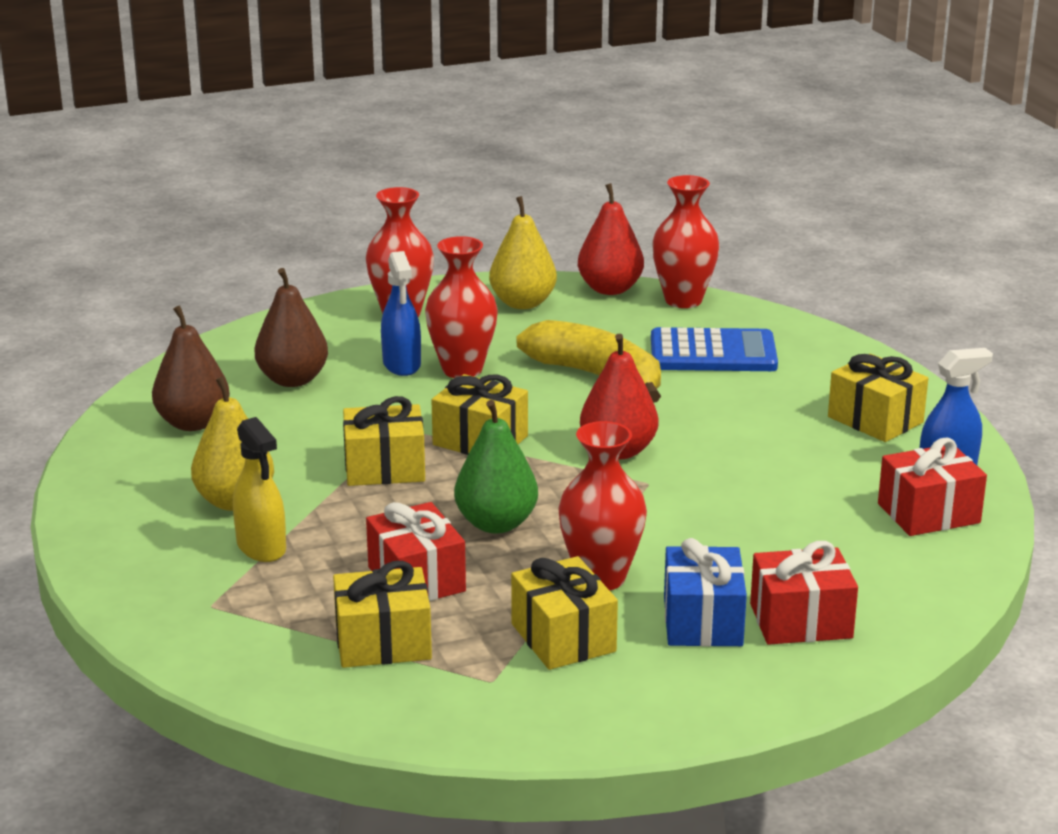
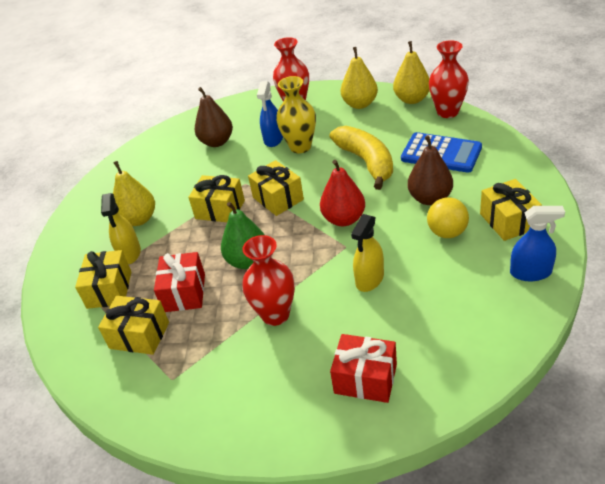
camera: 30 degrees right, 15 degrees up
(193, 423) = (155, 164): brown pear -> brown pear (430, 198)
(462, 370) = (300, 147): red vase -> yellow vase
(563, 638) = (227, 356): yellow gift -> yellow gift (109, 290)
(610, 289) = (412, 99): red pear -> yellow pear
(702, 621) = (309, 364): blue gift -> none
(718, 514) = (369, 279): none -> yellow spray bottle
(795, 444) = (447, 232): none -> yellow ball
(928, 513) = (498, 306): red gift -> none

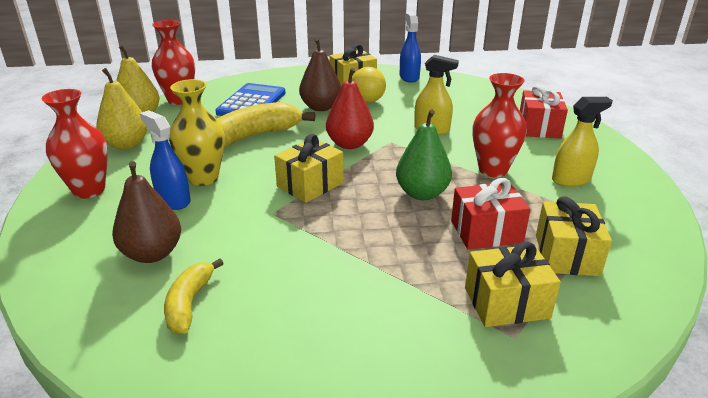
camera: 105 degrees left, 10 degrees down
(130, 253) = (428, 298): yellow spray bottle -> yellow spray bottle (571, 180)
(139, 219) = (347, 306): yellow pear -> none
(168, 162) = (189, 303): none -> yellow banana
(220, 209) = (328, 226): yellow gift -> none
(273, 139) = (173, 200): blue spray bottle -> blue spray bottle turned 135 degrees counterclockwise

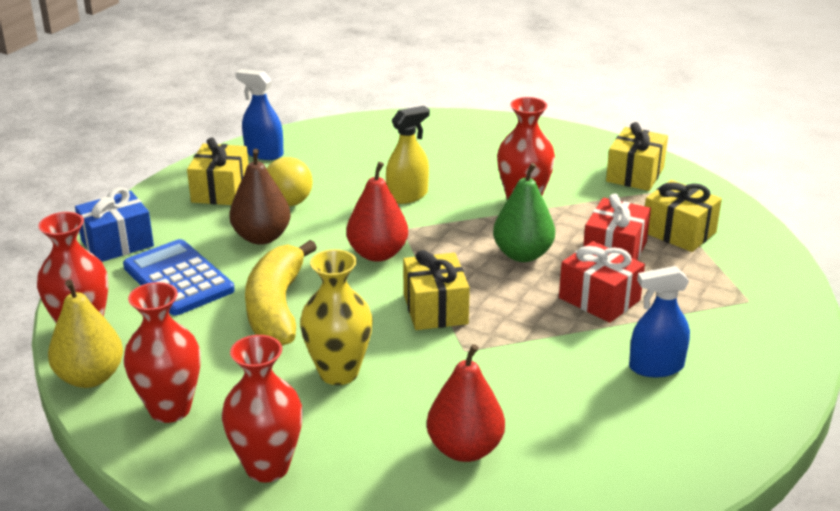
camera: 55 degrees left, 0 degrees up
(127, 144) = (170, 409): yellow pear -> red vase
(152, 253) = (465, 449): brown pear -> red pear
(173, 200) = (366, 407): blue spray bottle -> blue spray bottle (656, 367)
(189, 303) = (573, 446): yellow banana -> none
(267, 79) = (117, 243): none -> blue gift
(506, 303) = (711, 286): yellow gift -> yellow gift (635, 174)
(539, 127) = (476, 143): red gift -> red gift (599, 299)
(571, 180) = (580, 175): yellow spray bottle -> none

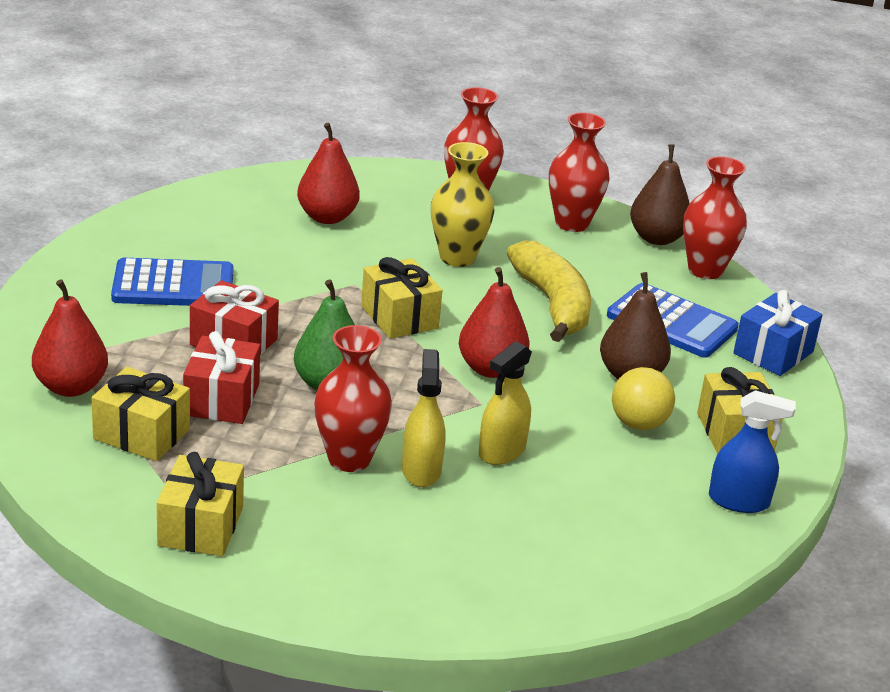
camera: 160 degrees right, 0 degrees up
(90, 377) = (657, 238): yellow pear -> brown pear
(473, 190) = (421, 470): none -> yellow spray bottle
(656, 367) = (173, 285): blue spray bottle -> blue calculator
(741, 273) = (71, 387): none -> red pear

